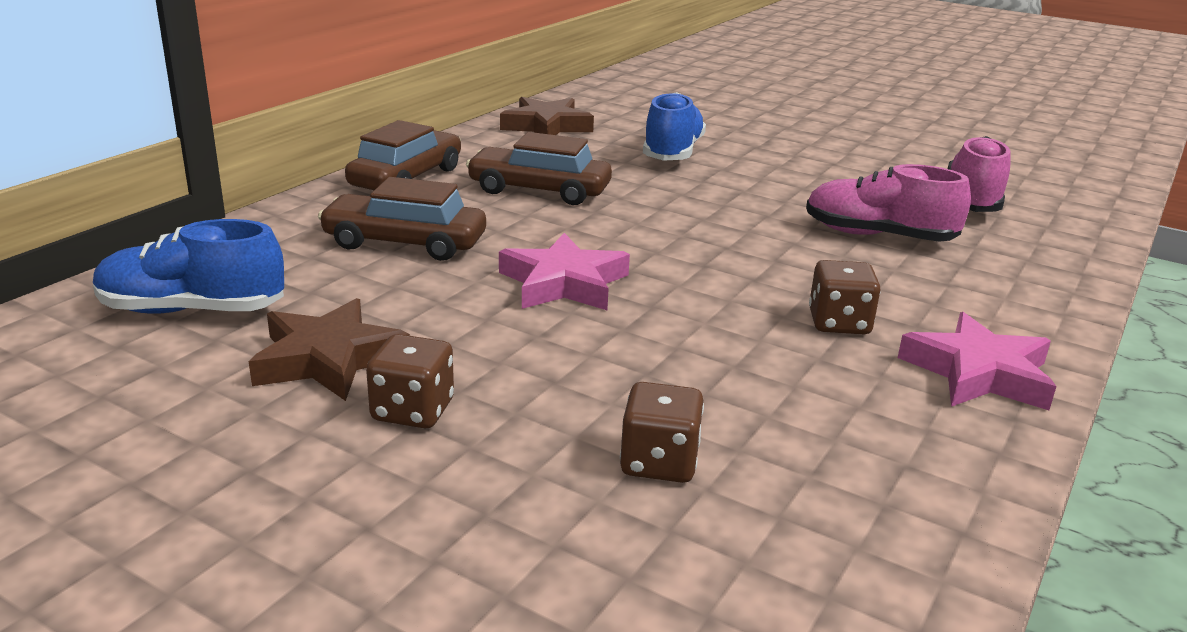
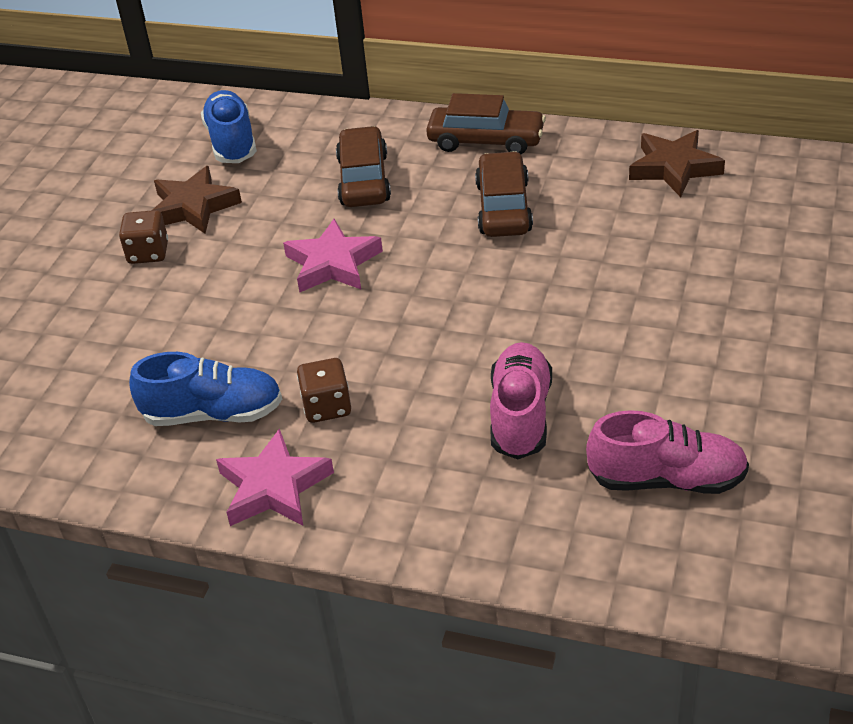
camera: 80 degrees right, 15 degrees up
(659, 462) = (119, 352): brown dice -> none
(672, 153) = (658, 256): blue shoe -> blue shoe (213, 414)

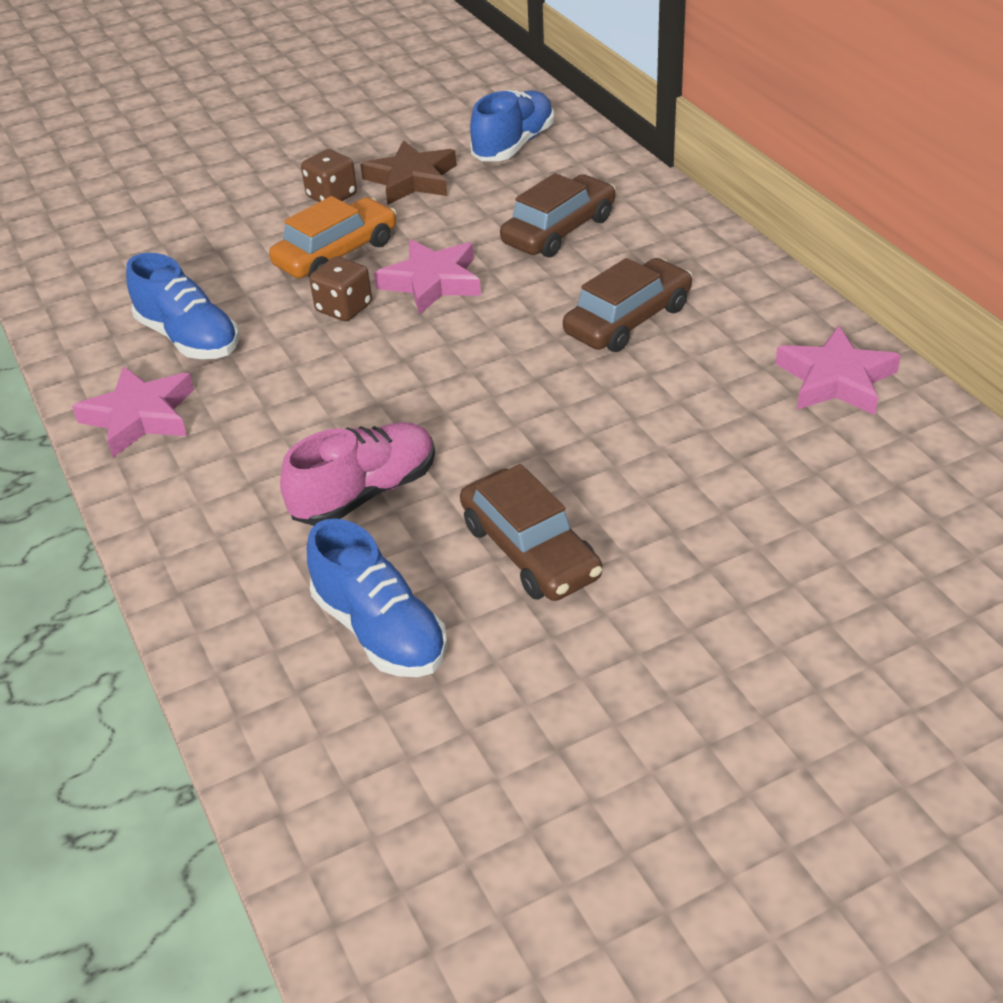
camera: 45 degrees right, 0 degrees up
(225, 288) = (336, 253): none -> orange car
(327, 407) = (258, 385): brown dice -> brown dice (344, 308)
(486, 141) = (707, 255): brown car -> brown car (530, 550)
(667, 479) = (380, 631): pink shoe -> blue shoe
(674, 168) = (835, 380): brown star -> pink star

